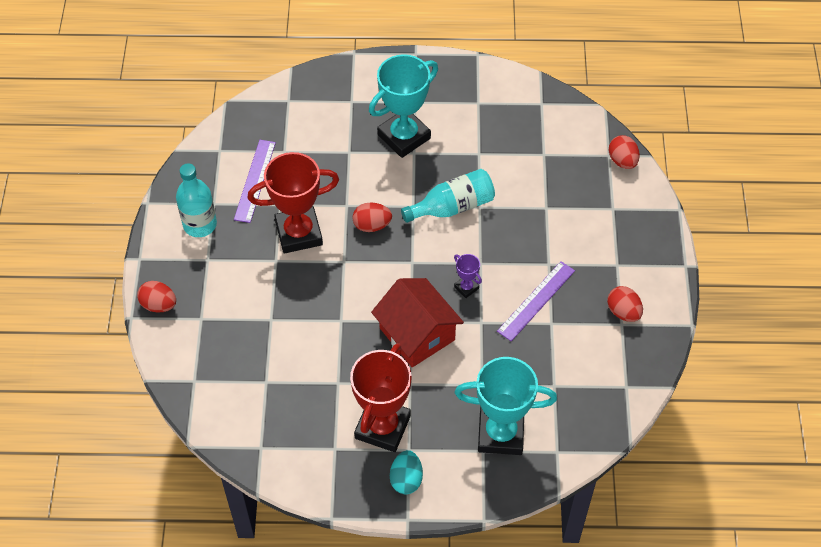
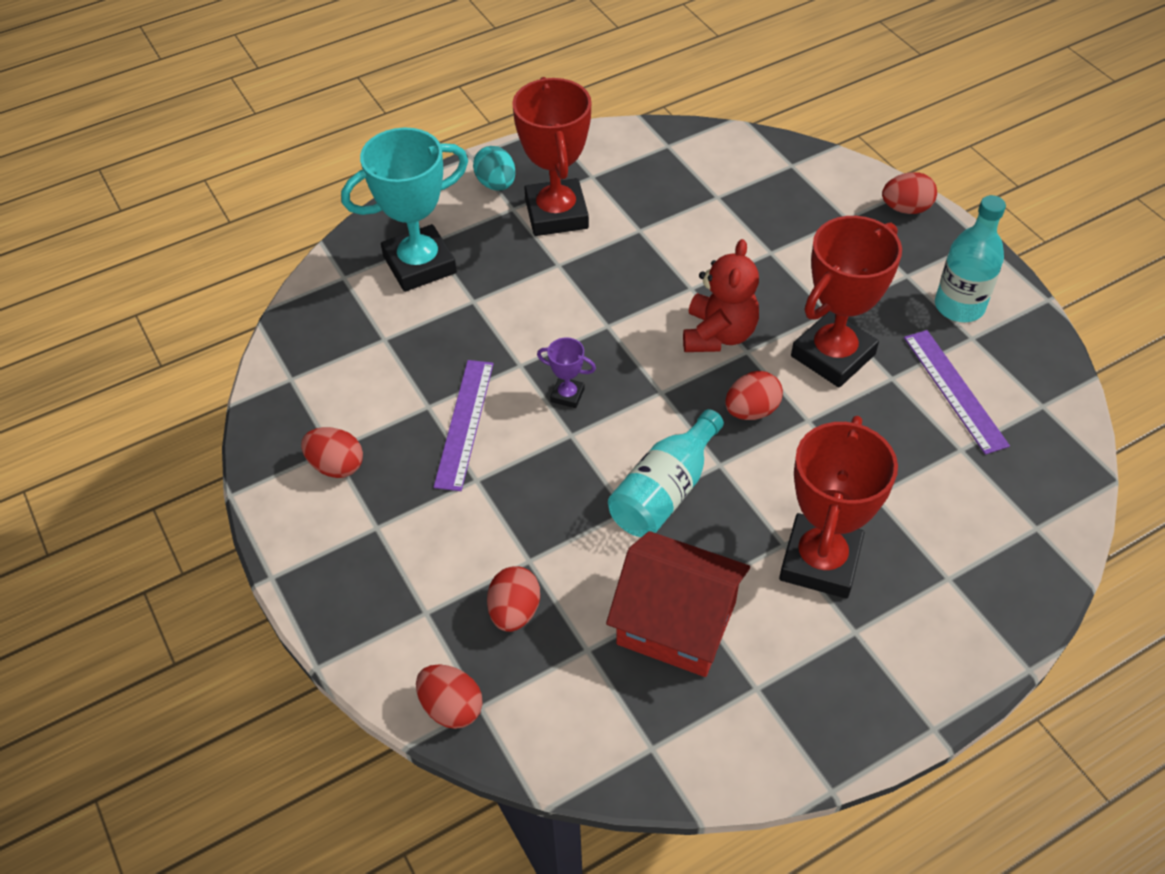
camera: 150 degrees right, 5 degrees down
(351, 280) = (718, 335): none -> red teddy bear
(404, 136) = (820, 561): turquoise trophy -> red trophy
(417, 334) = (589, 315): red house -> red house (676, 623)
(568, 187) = (514, 611): none -> red egg

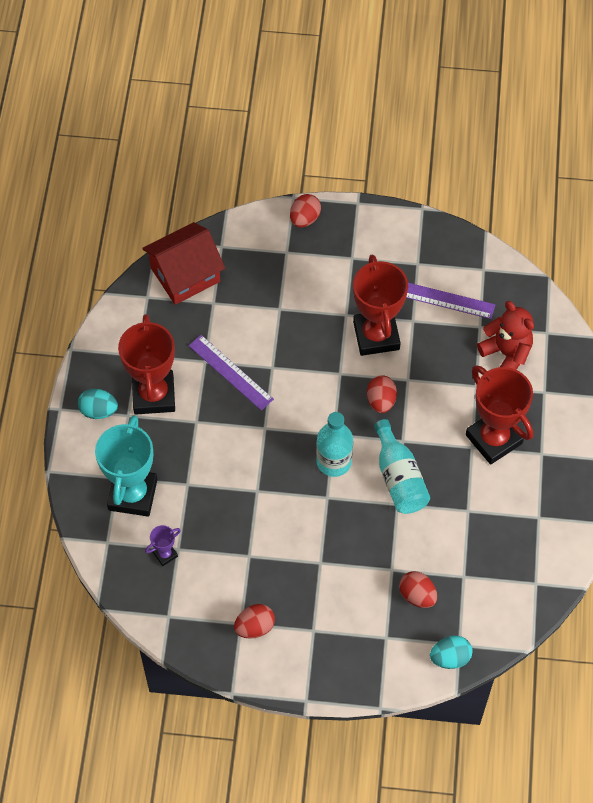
camera: 55 degrees left, 10 degrees up
(451, 707) = (450, 658): red egg -> turquoise egg
(464, 423) = (276, 545): purple ruler -> purple ruler (230, 372)
(556, 214) = (154, 395): red trophy -> red trophy turned 60 degrees clockwise
(567, 395) = (298, 481): purple trophy -> purple trophy (165, 554)
(676, 623) = (479, 527): red house -> red house (185, 275)
(718, 335) = (317, 378): red teddy bear -> red teddy bear (506, 353)
(959, 306) = (393, 252): turquoise bottle -> turquoise bottle (334, 462)

